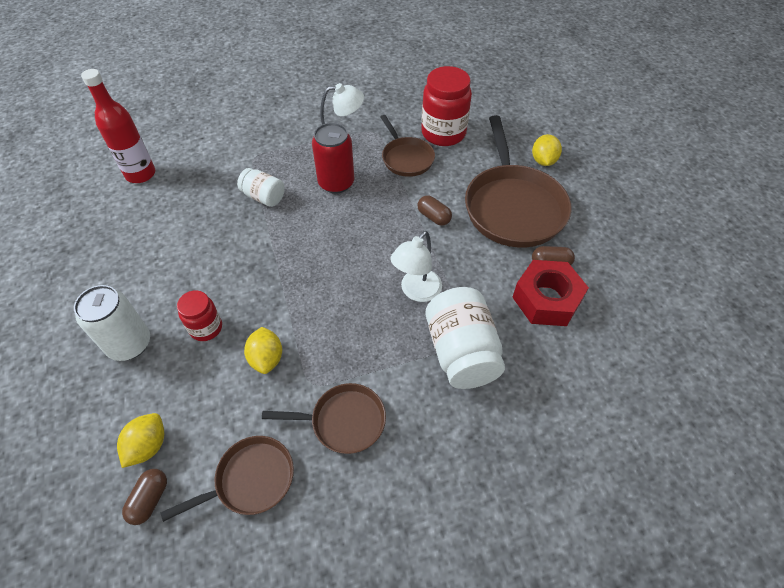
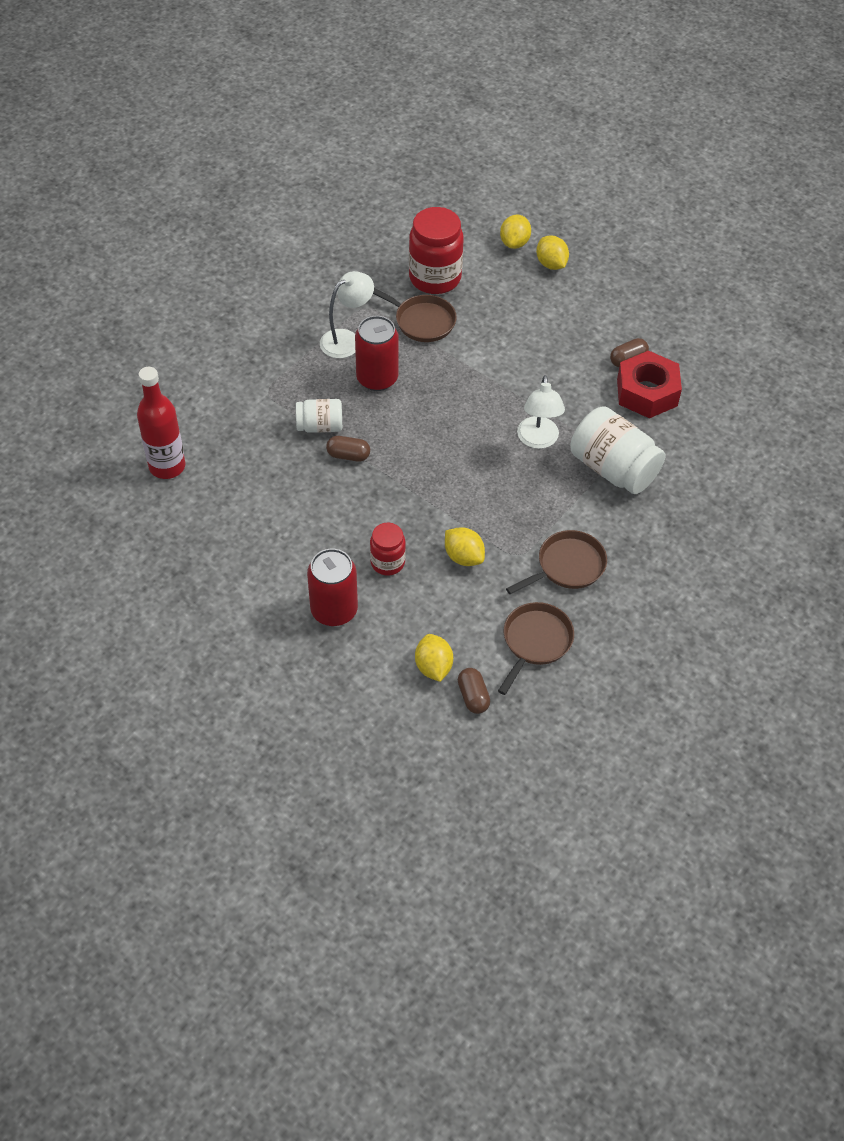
camera: 35 degrees left, 0 degrees up
(129, 344) = (334, 610): white can -> red can
(433, 217) = (497, 367): brown capsule -> brown capsule (348, 455)
(513, 206) = (558, 323): brown pan -> none
(526, 134) = (514, 243): none -> yellow lemon

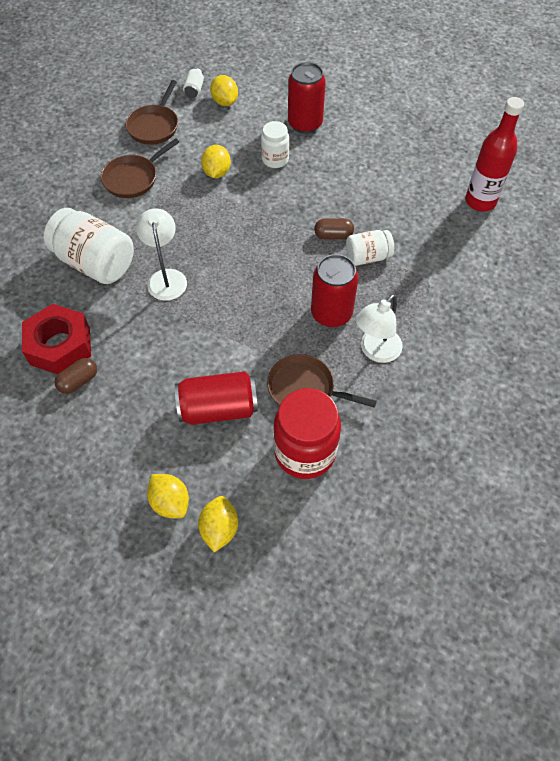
camera: 170 degrees right, 5 degrees up
(387, 562) = (275, 159): red jar -> white jar
(463, 557) = (217, 172): yellow lemon -> yellow lemon turned 60 degrees clockwise
(473, 696) = (194, 90): brown capsule -> white can
(502, 319) = (218, 408): none -> red can

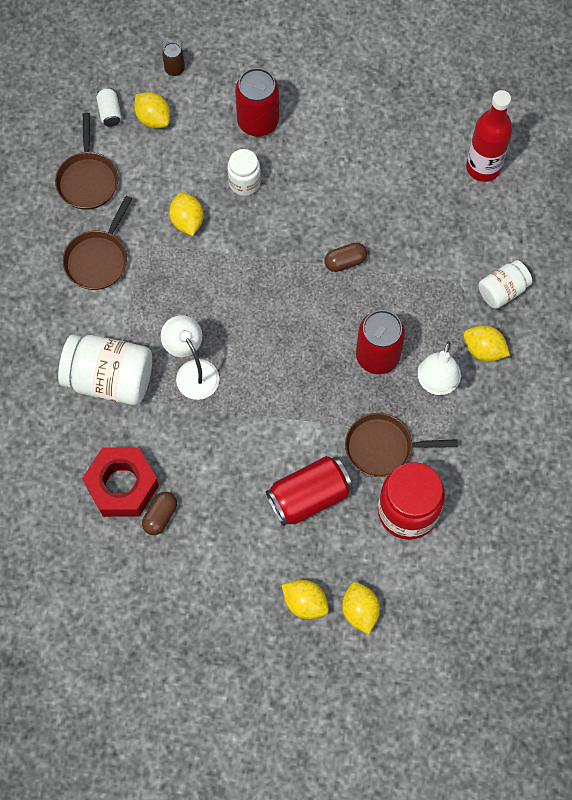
camera: 20 degrees left, 10 degrees up
(257, 76) = (174, 69): none -> brown can
(367, 257) = (390, 276): white jar -> white jar (502, 291)
(431, 337) = (484, 350): none -> yellow lemon

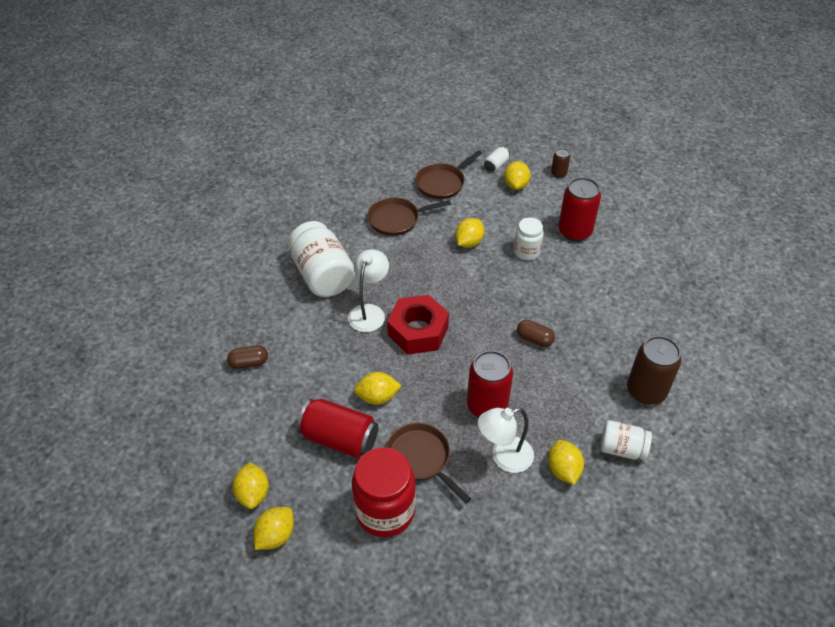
camera: 50 degrees right, 20 degrees down
(122, 485) = (253, 329): red nut -> red nut (418, 331)
(293, 435) = (377, 397): none -> yellow lemon
(469, 224) = (646, 391): none -> brown can
(483, 167) = (697, 369): red bottle -> none

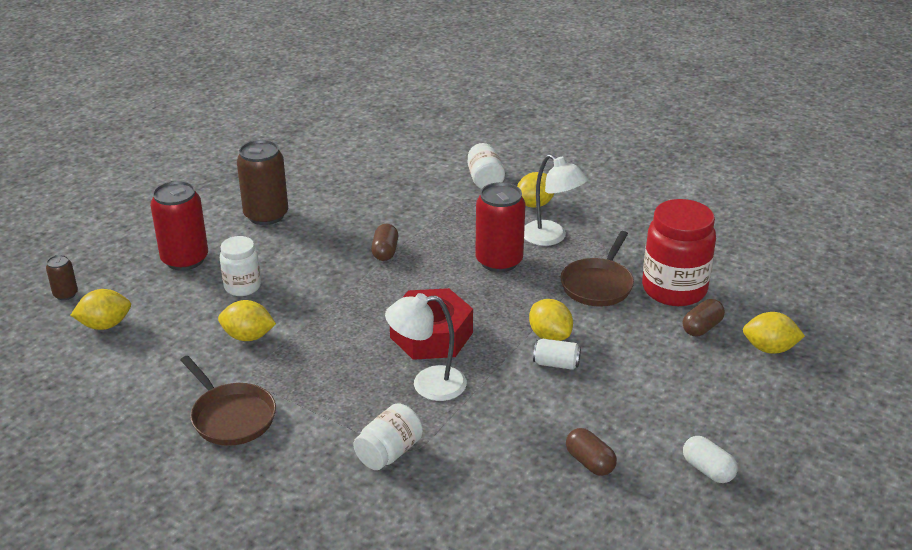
camera: 115 degrees left, 15 degrees down
(198, 420) = (708, 470): none -> white capsule
(253, 493) = (745, 383): yellow lemon -> none
(322, 275) = (389, 453): white jar -> white jar, size x0.57
(328, 502) = (702, 328): none -> brown capsule
(339, 438) = (625, 345): red can -> none
(442, 183) = (124, 395): brown pan -> none
(496, 165) = (62, 354): white can -> white can (556, 364)
(646, 391) = (407, 178): brown can -> brown can (266, 215)

